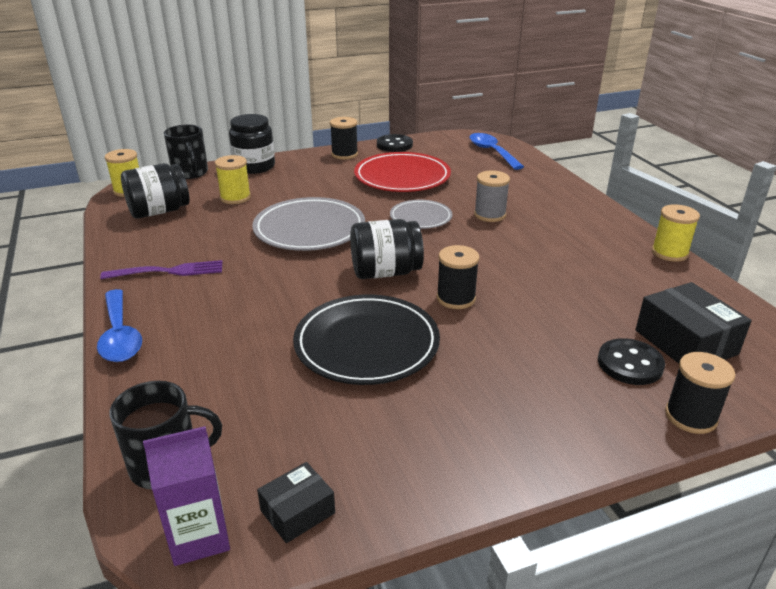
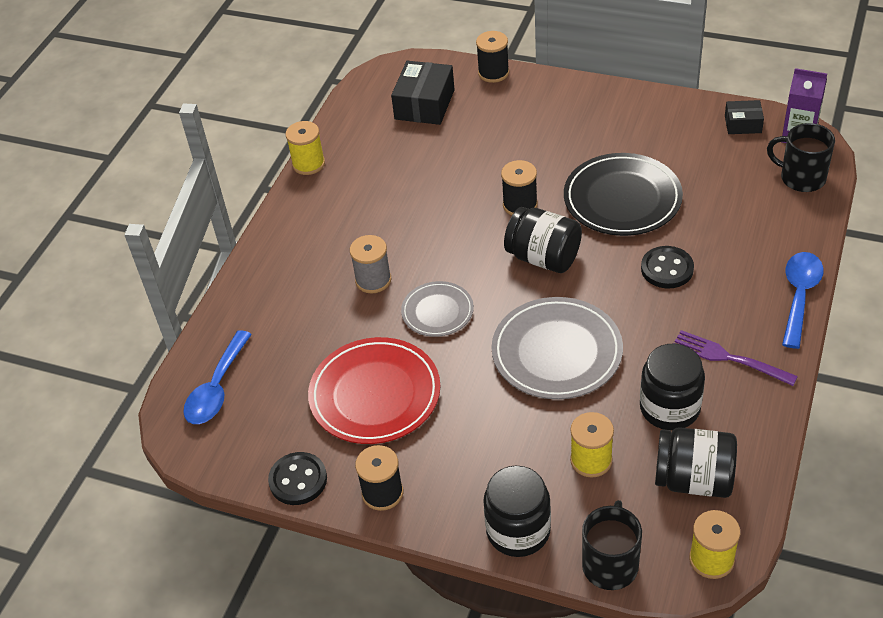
camera: 135 degrees left, 15 degrees up
(199, 233) = (669, 408): none -> black jar
(630, 364) = (478, 109): black button -> black button (667, 269)

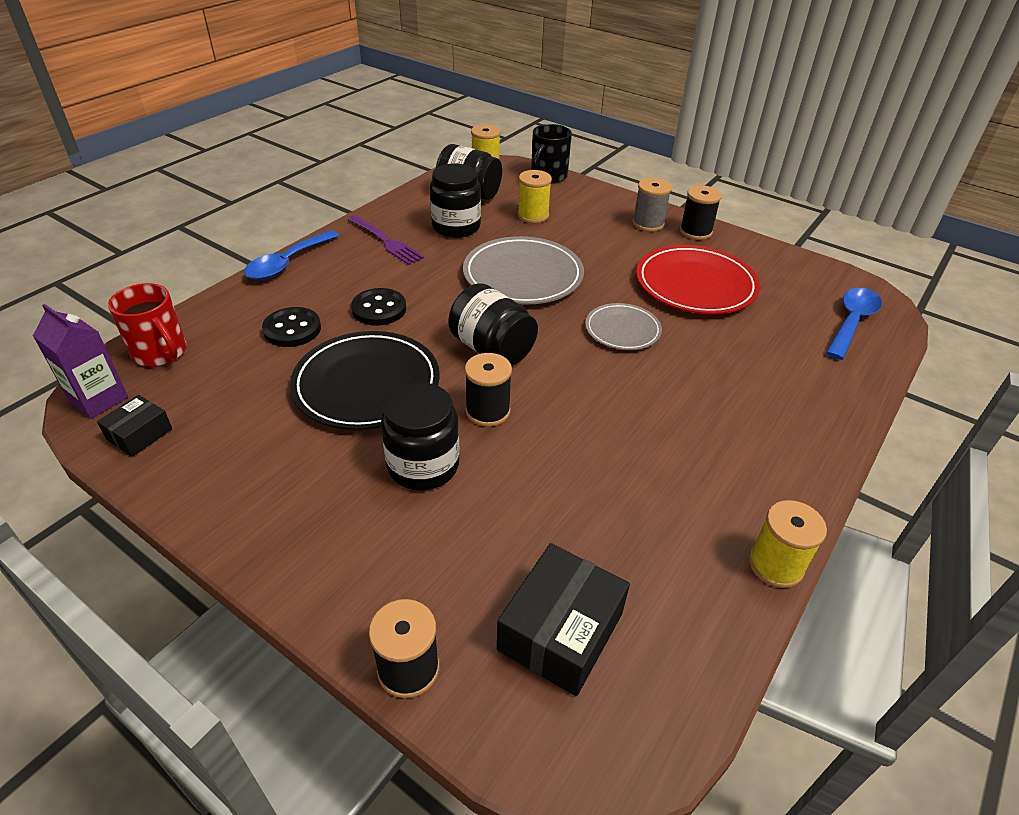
camera: 170 degrees left, 5 degrees down
(298, 480) = (764, 251): black button -> black button (292, 329)
(373, 280) = (687, 375): grey spool -> grey spool (648, 224)
(518, 531) = (601, 198): black jar -> black jar (423, 465)
(743, 124) = (140, 434): black box -> black box turned 75 degrees counterclockwise
(801, 178) = (161, 352): black mug -> red mug

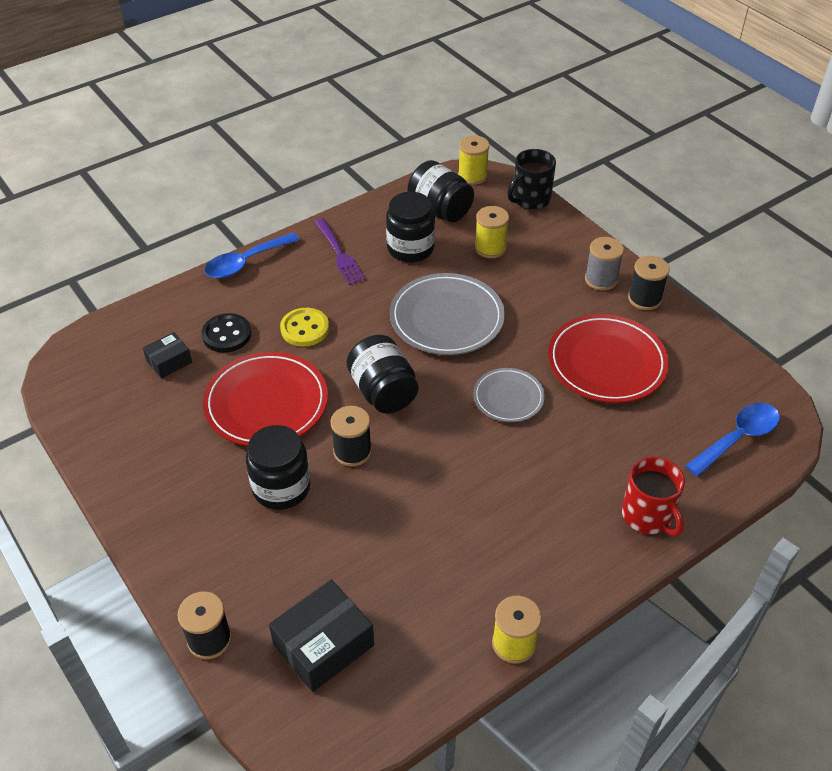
camera: 20 degrees right, 5 degrees up
(99, 399) = (65, 370): purple carton -> none
(140, 434) = (86, 408): black box -> black box (169, 362)
(161, 352) = (119, 336): red mug -> red mug (648, 516)
(367, 384) = (266, 403): black plate -> red plate
(379, 309) = (305, 329): black button -> yellow button

